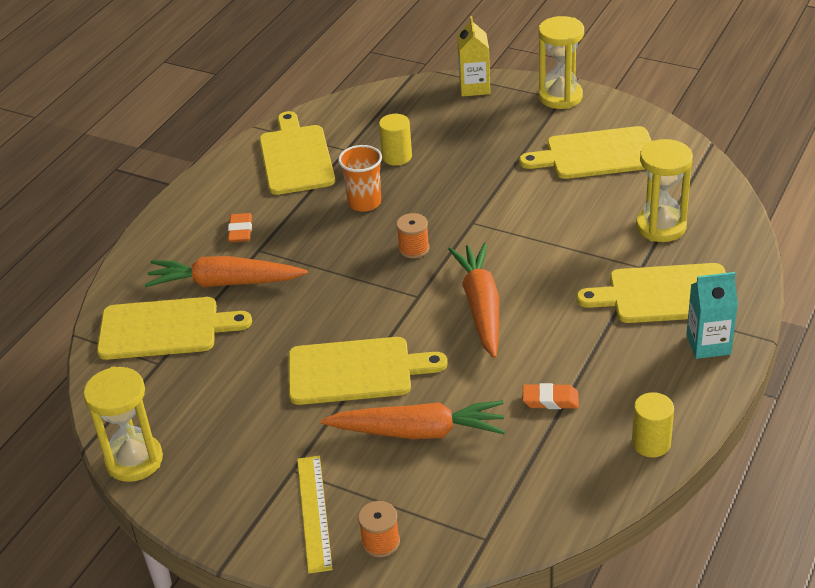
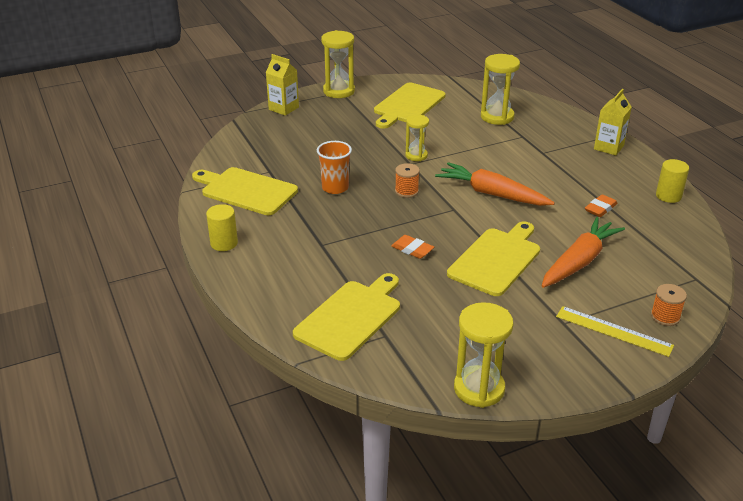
camera: 55 degrees left, 5 degrees down
(225, 283) = (337, 272): orange carrot -> none
(240, 231) = (290, 243): orange eraser -> orange eraser (412, 249)
(397, 157) = (307, 159): yellow cylinder -> yellow cylinder (224, 243)
(493, 217) = (416, 155): none -> yellow hourglass
(664, 294) = (554, 140): yellow cutting board -> none
(708, 344) = (608, 147): turquoise carton -> yellow carton

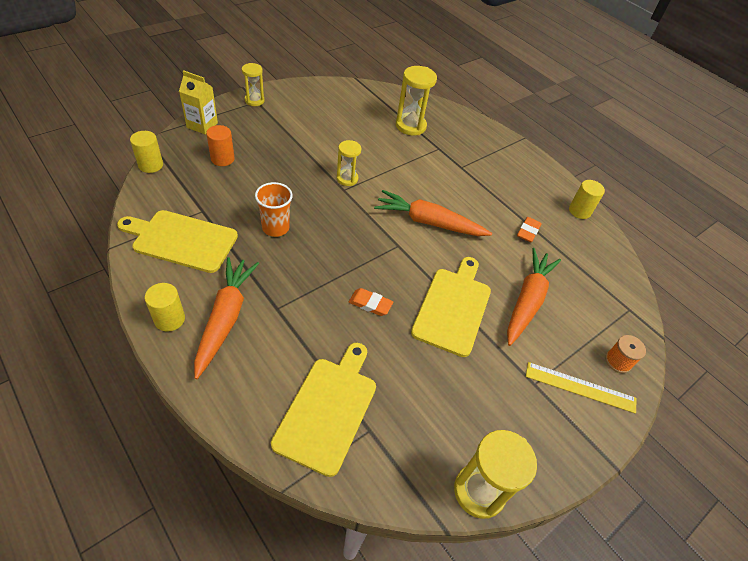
camera: 20 degrees left, 15 degrees up
(230, 136) = (150, 165): none -> yellow cylinder
(273, 247) = (225, 318): none -> orange carrot
(297, 134) = (222, 159): none -> orange cylinder
(339, 91) = (254, 100): yellow hourglass -> yellow hourglass, size x0.62
(406, 191) = (348, 226): orange spool -> none
(408, 105) = (325, 115): yellow cutting board -> none
(608, 147) = (515, 157): yellow carton -> none

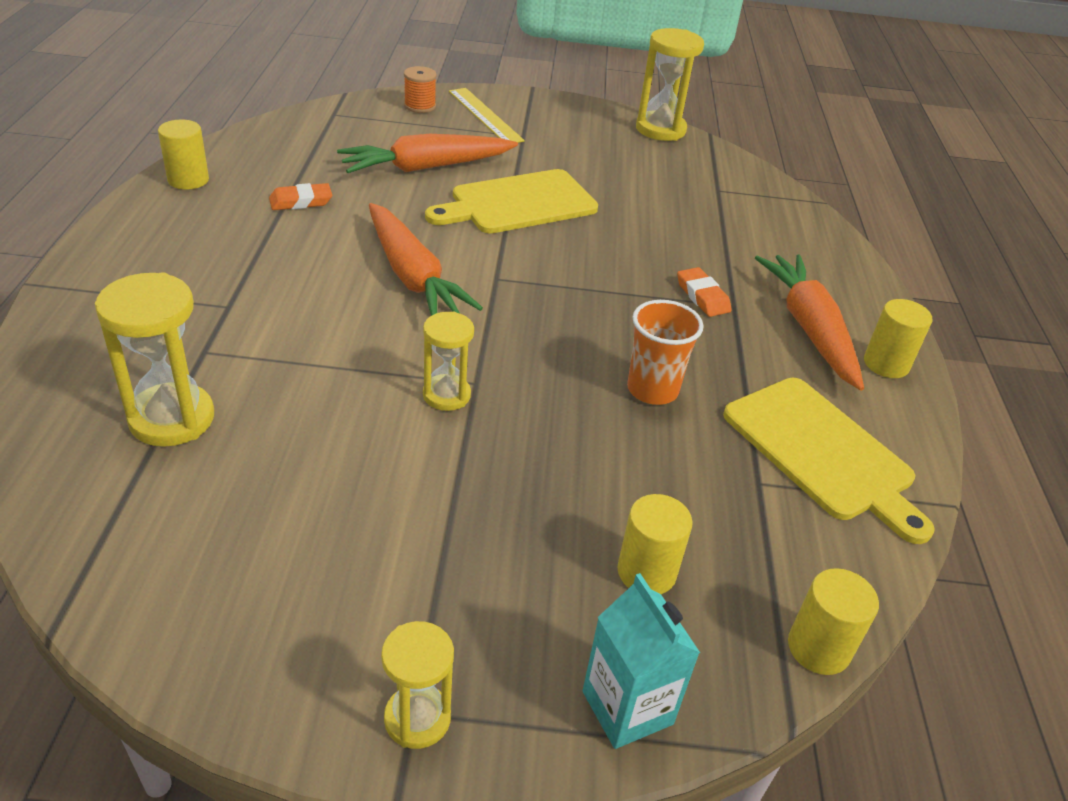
camera: 135 degrees left, 10 degrees down
(202, 125) = (627, 707): yellow carton -> turquoise carton
(222, 159) = (646, 572): orange cylinder -> yellow cylinder
(225, 318) = (809, 329): orange carrot -> orange carrot turned 120 degrees clockwise
(328, 409) = (746, 216): yellow cutting board -> none
(370, 304) = (611, 252): orange eraser -> orange eraser (702, 296)

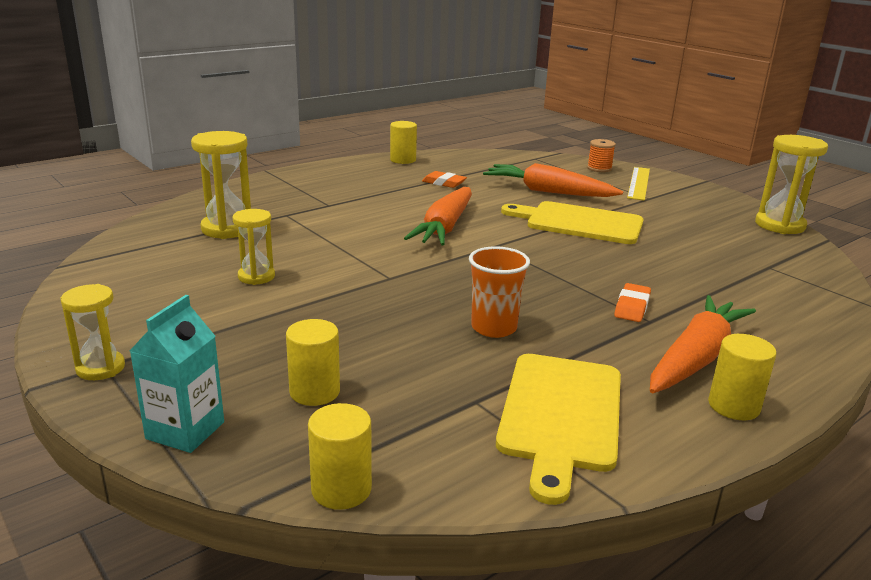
camera: 50 degrees right, 15 degrees down
(446, 395) = (363, 275): yellow hourglass -> yellow hourglass (256, 276)

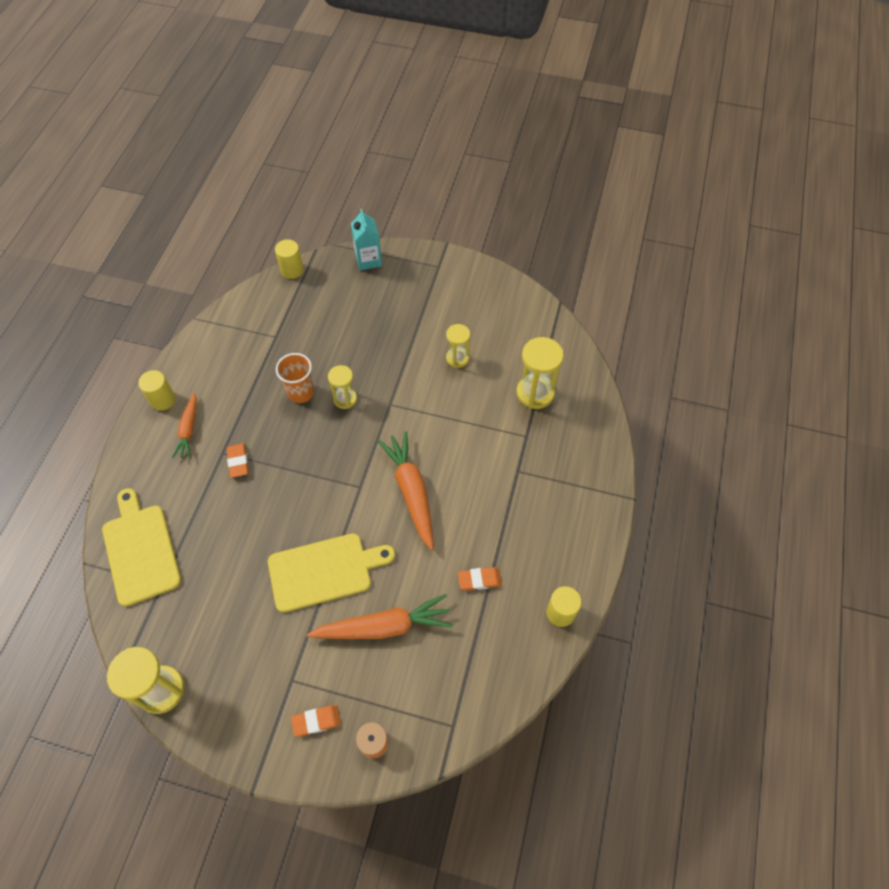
camera: 145 degrees right, 35 degrees up
(100, 368) = (437, 264): yellow hourglass -> yellow hourglass (345, 399)
(315, 392) = (343, 303): yellow cylinder -> none
(561, 415) = (236, 349): yellow cutting board -> yellow cutting board (140, 550)
(639, 183) = (316, 721): yellow ruler -> orange eraser
(695, 358) = (188, 429): orange carrot -> orange carrot, size x0.60

